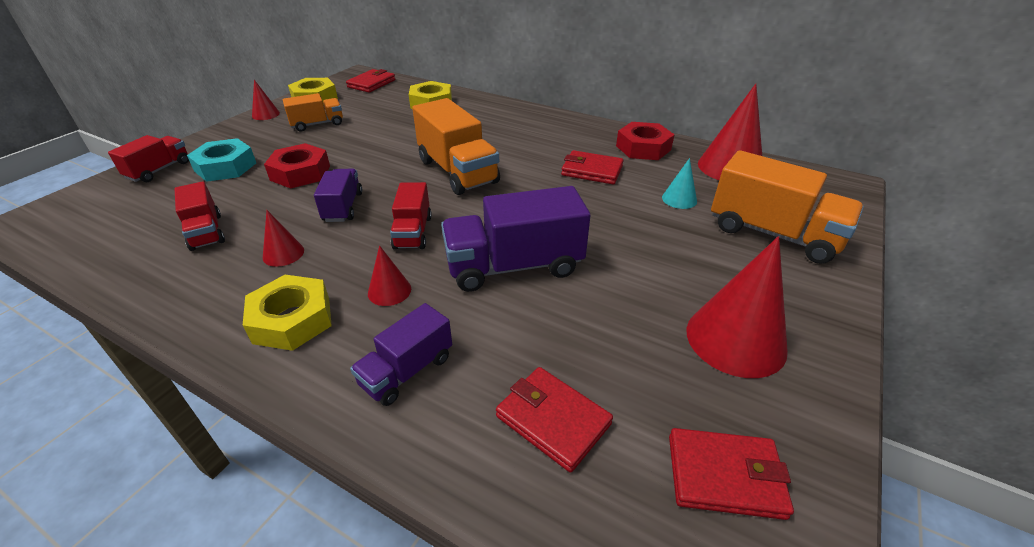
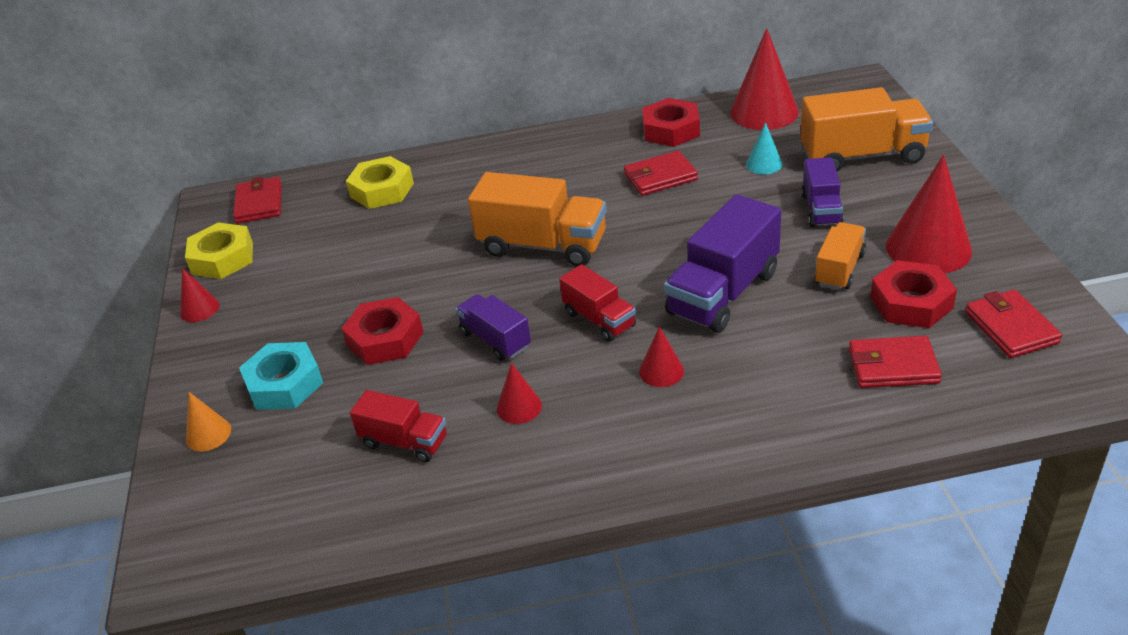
camera: 35 degrees left, 0 degrees up
(159, 170) = (208, 434): red truck -> orange cone
(292, 320) = (625, 439): yellow nut -> none
(317, 124) = (293, 283): orange truck -> orange truck (839, 269)
(407, 371) = (765, 406): purple truck -> purple truck (821, 209)
(652, 375) = (911, 303): none -> red nut
(724, 475) = (1011, 327): red wallet -> red wallet turned 75 degrees counterclockwise

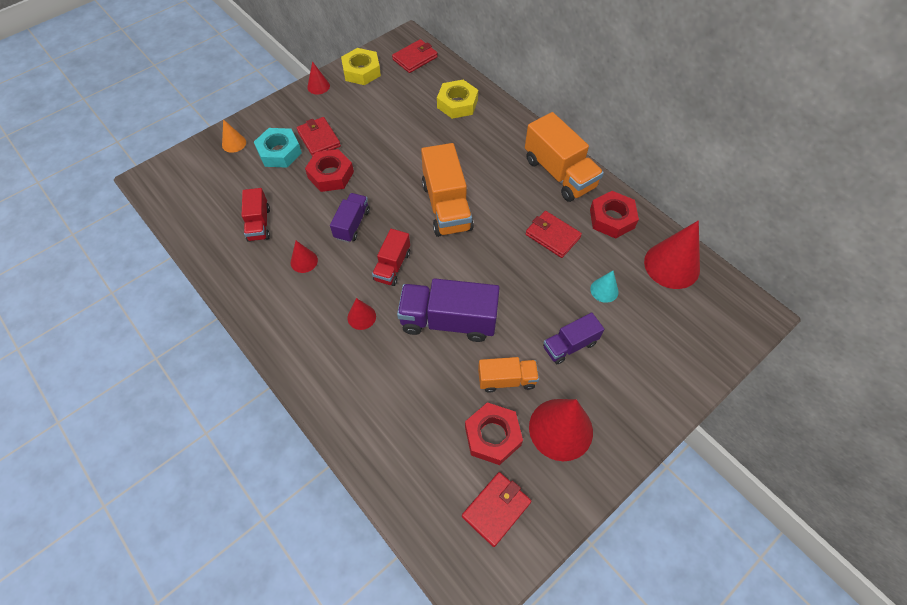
camera: 55 degrees right, 20 degrees up
(862, 156) = (653, 349): orange truck -> orange truck (559, 173)
(893, 366) = (421, 444): red wallet -> red wallet (319, 139)

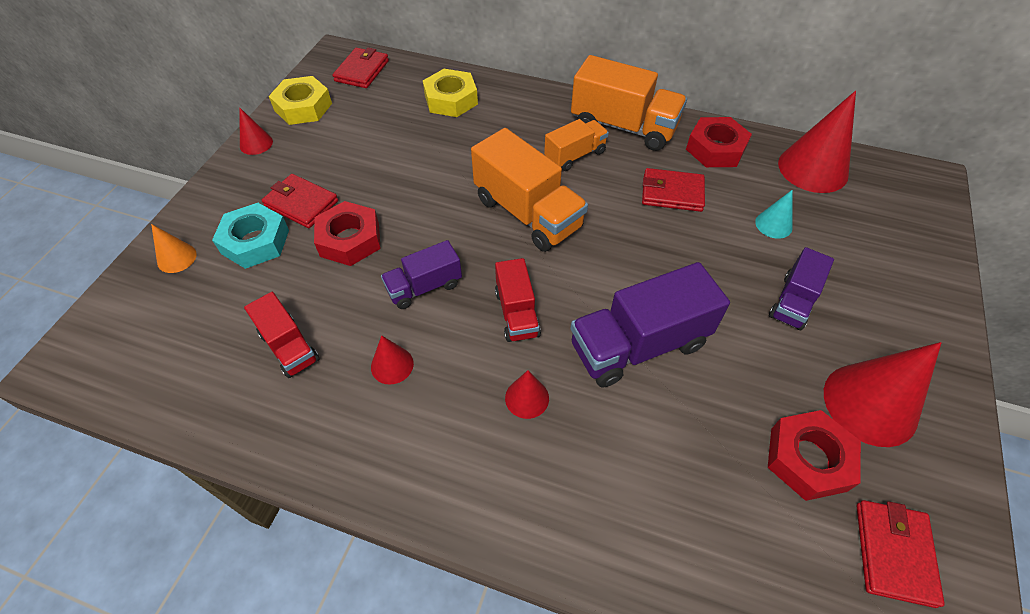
camera: 30 degrees left, 5 degrees down
(352, 224) = (424, 287): purple truck -> purple truck turned 105 degrees counterclockwise
(506, 379) = (763, 379): orange truck -> orange truck (575, 155)

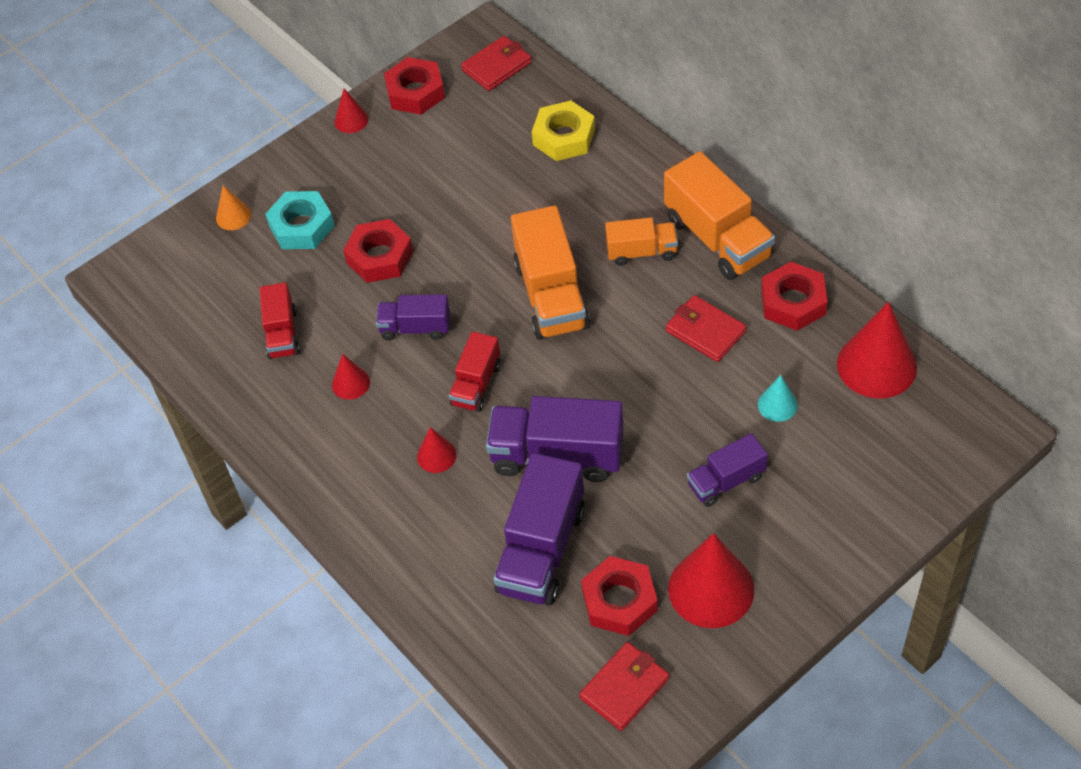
camera: 35 degrees right, 0 degrees up
(301, 204) = (358, 203): red wallet -> none
(303, 107) = (415, 92): yellow nut -> red nut
(697, 444) = (541, 549): none -> purple truck

